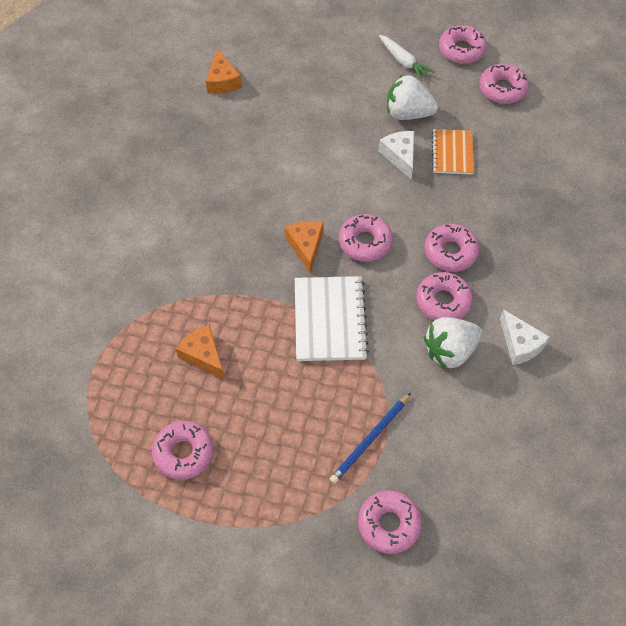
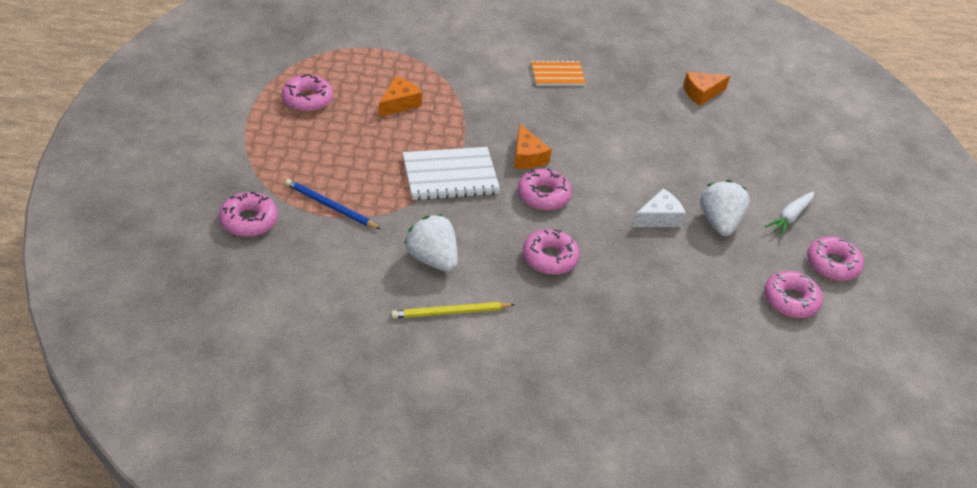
camera: 75 degrees right, 15 degrees down
(306, 246) = (527, 157): orange cheese -> orange cheese turned 90 degrees clockwise
(443, 301) = (488, 253): pink donut -> none
(452, 153) = (679, 258): orange notebook -> orange notebook (557, 75)
(520, 344) = (450, 312): white cheese -> yellow pencil

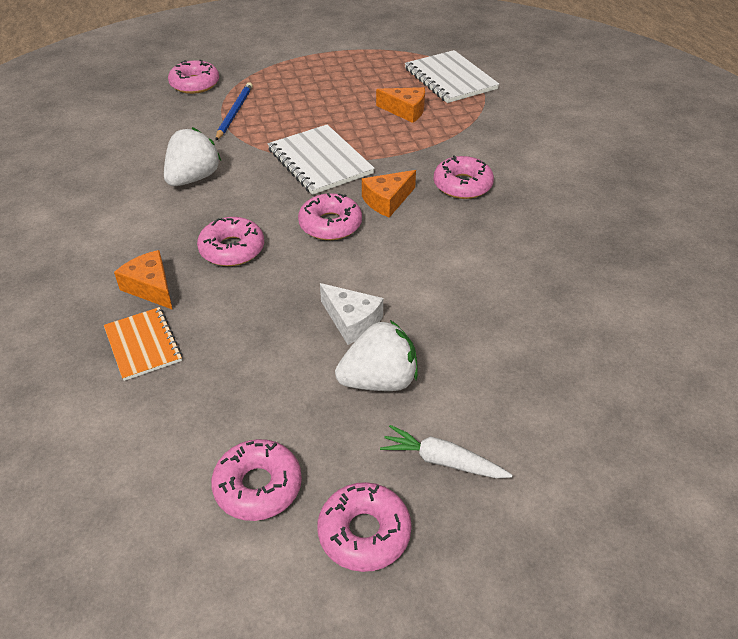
camera: 75 degrees right, 0 degrees up
(307, 99) = (368, 69): pink donut -> pink donut (462, 185)
(362, 61) = (450, 79): none -> white notebook
(450, 312) = (124, 204): yellow pencil -> none
(557, 75) = (553, 191): orange notebook -> orange notebook (143, 345)
(701, 93) = (647, 317): orange cheese -> orange cheese (150, 287)

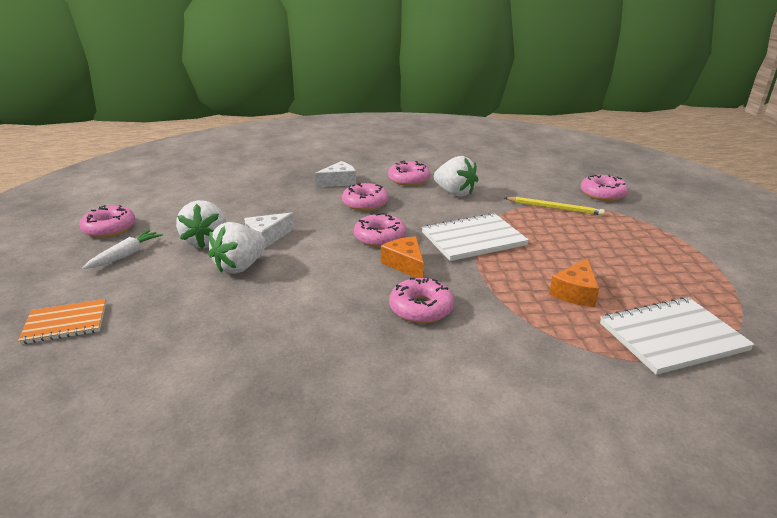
camera: 100 degrees right, 15 degrees down
(143, 345) = (291, 181): orange notebook -> orange notebook (65, 323)
(150, 287) = (339, 182): orange cheese -> white cheese
(234, 113) = (555, 208): blue pencil -> yellow pencil
(258, 486) = (167, 205): pink donut -> pink donut (409, 179)
(432, 325) = (240, 266): none -> white strawberry

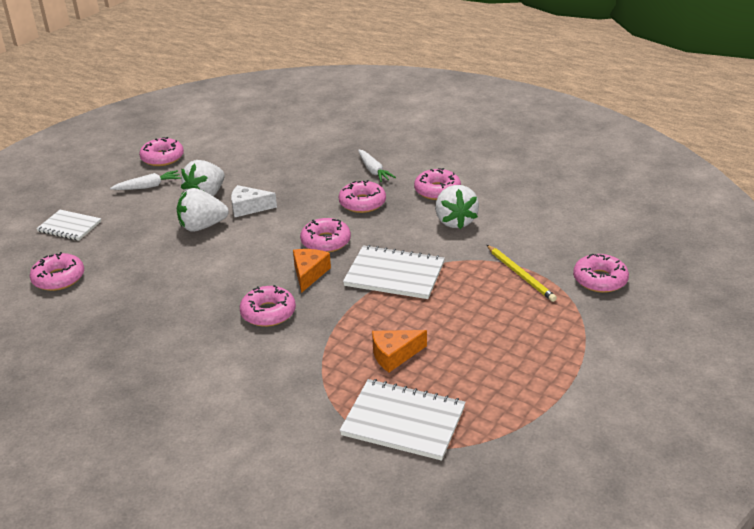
camera: 40 degrees right, 5 degrees up
(65, 323) = (69, 226): orange notebook -> white notebook
(122, 381) = (59, 278): none -> pink donut
(339, 182) = (373, 171): white cheese -> white carrot

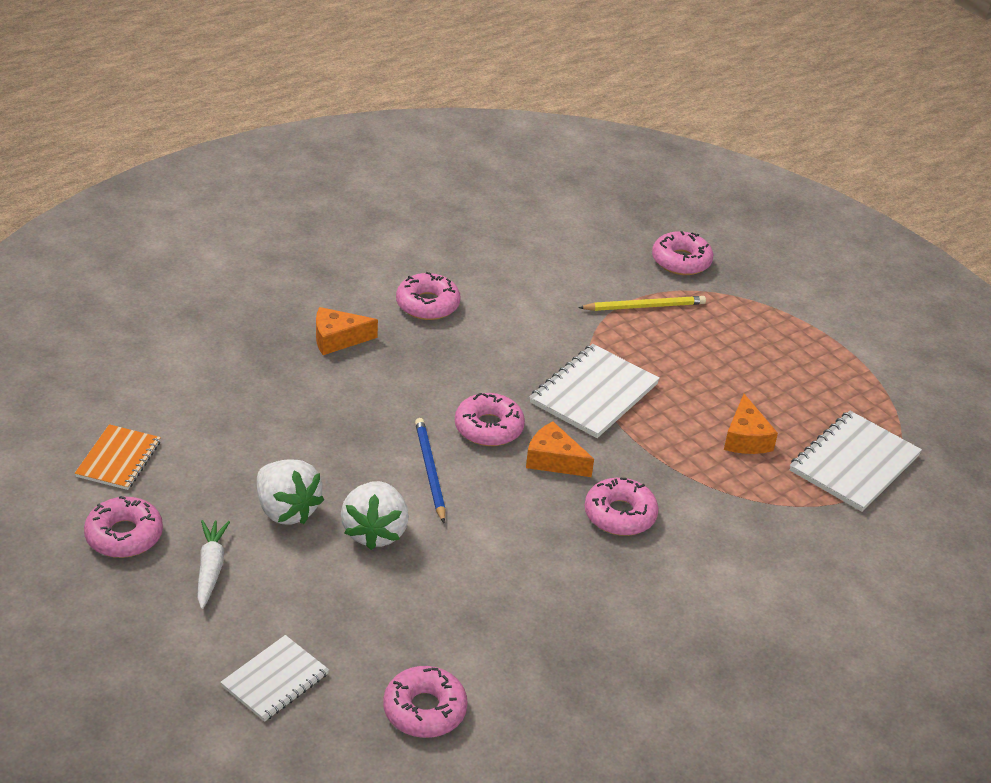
camera: 75 degrees left, 5 degrees up
(221, 140) = (118, 459): none -> orange notebook
(248, 208) = (354, 476): white cheese -> none
(269, 231) = (430, 471): none -> blue pencil
(362, 203) = (414, 372): pink donut -> none
(373, 171) = (337, 339): white carrot -> orange cheese
(455, 221) = (508, 314): white strawberry -> none

